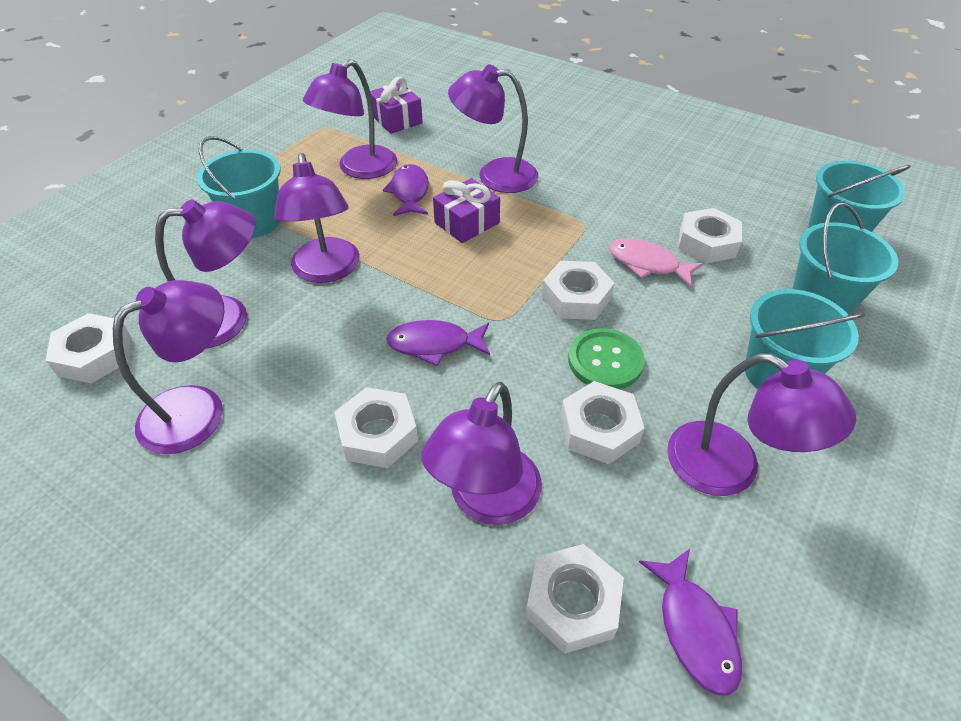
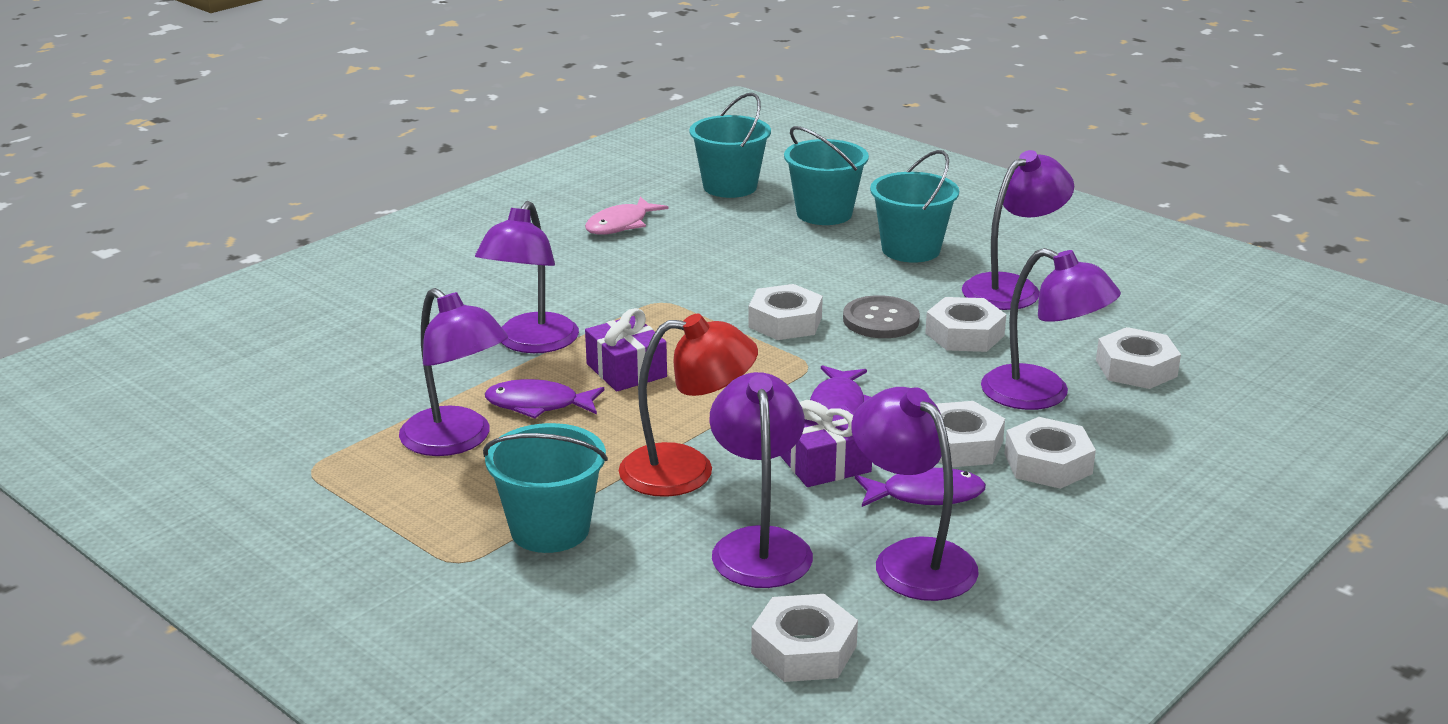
camera: 80 degrees left, 20 degrees down
(327, 271) = (687, 471): purple lamp -> red lamp
(396, 119) = (333, 405): purple gift -> purple gift (825, 464)
(605, 361) = (881, 320): green button -> grey button
(647, 264) = (744, 279): pink fish -> pink fish (620, 225)
(695, 629) = (1152, 326): purple fish -> purple fish (926, 495)
(707, 243) = (721, 245): white nut -> white nut (1048, 463)

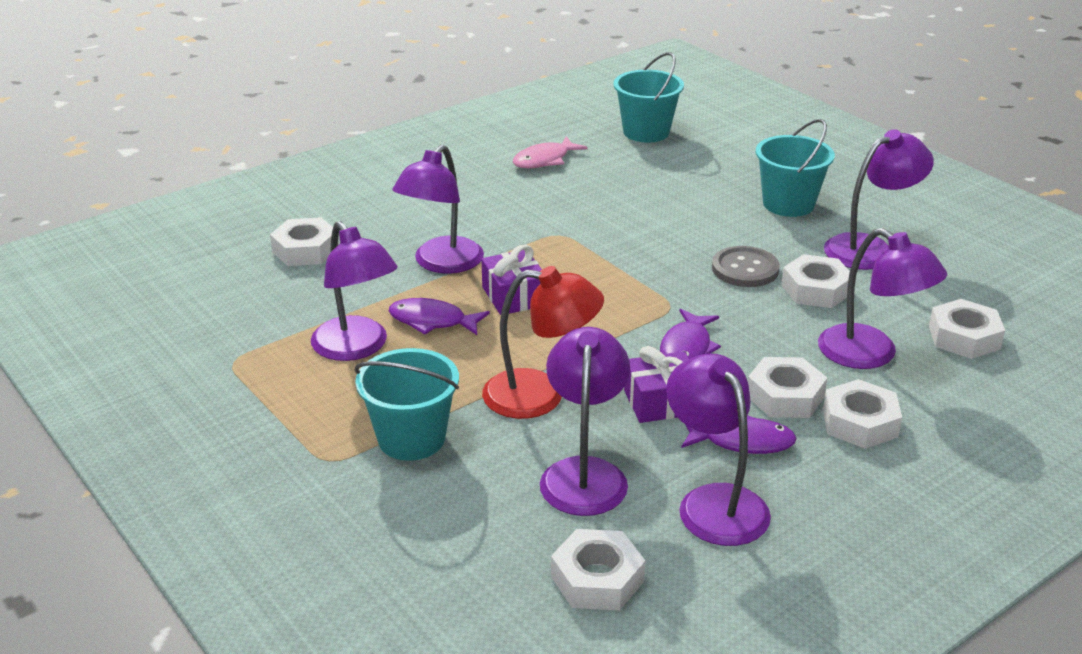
camera: 10 degrees right, 5 degrees up
(785, 322) = (661, 263): white nut -> white nut (305, 250)
(824, 213) = (721, 163): turquoise bucket -> none

